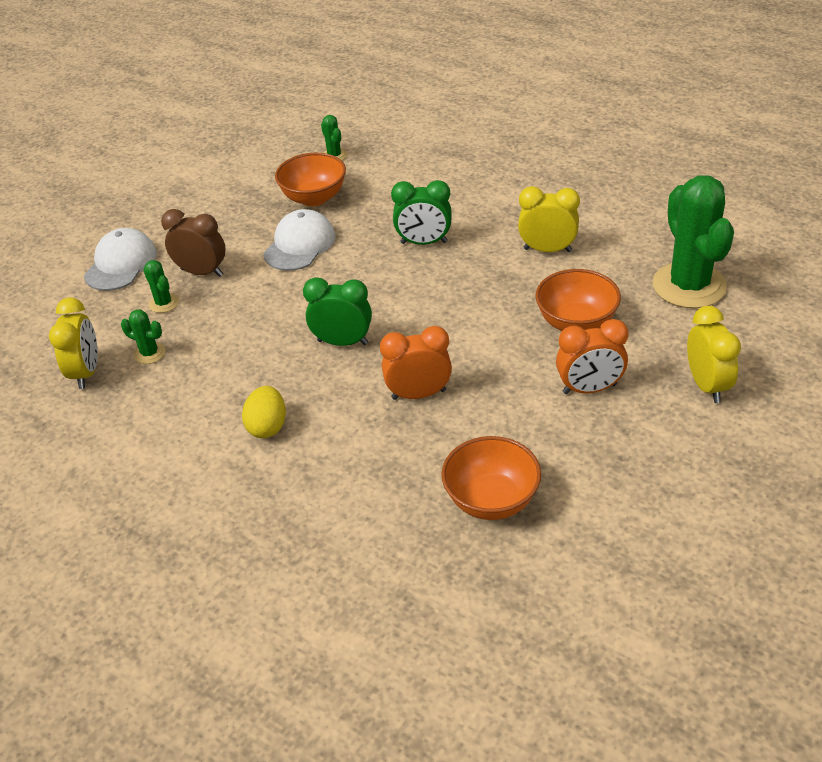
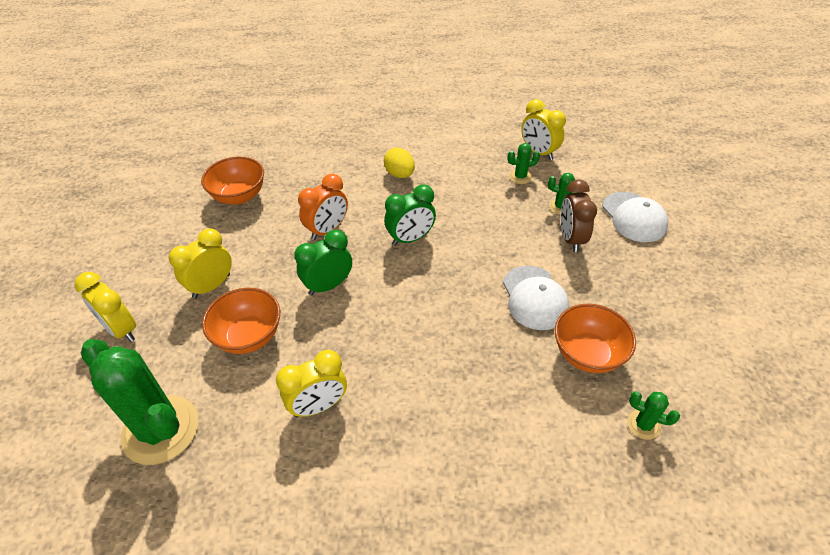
camera: 140 degrees right, 5 degrees up
(202, 272) = (571, 239): brown clock -> brown clock turned 105 degrees clockwise
(424, 242) = (437, 354): green clock -> green clock (328, 285)
(589, 389) = (211, 286): orange clock -> yellow clock

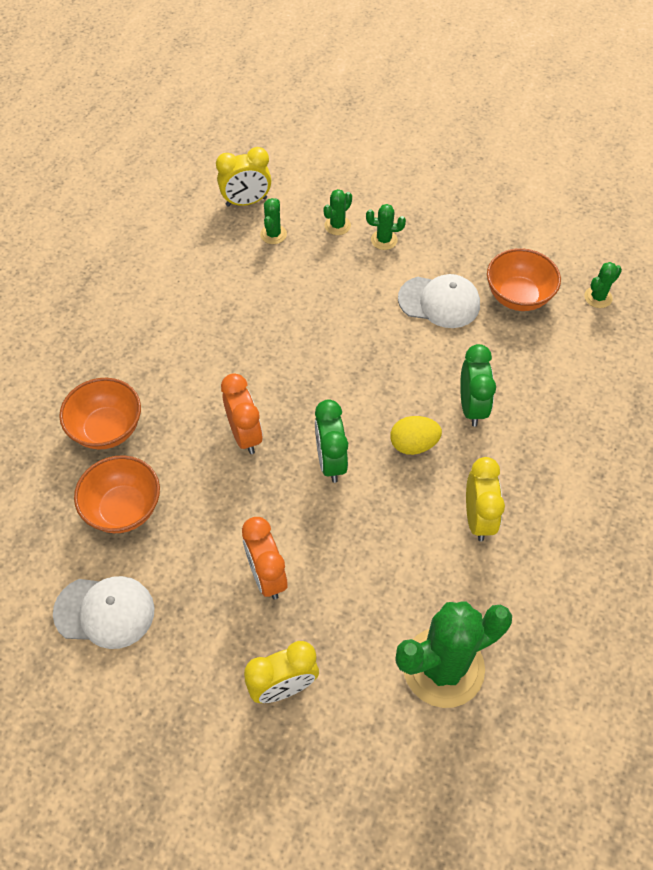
camera: 65 degrees left, 10 degrees up
(211, 286) = (266, 576): yellow clock -> orange clock
(249, 336) = (362, 556): orange bowl -> orange bowl (107, 429)
(400, 174) = (197, 334): yellow egg -> yellow egg (413, 444)
(410, 238) = (305, 364): green clock -> green clock (472, 407)
(571, 239) = (384, 240): brown clock -> green cactus
(634, 217) = (384, 182): white cap -> white cap (105, 611)

